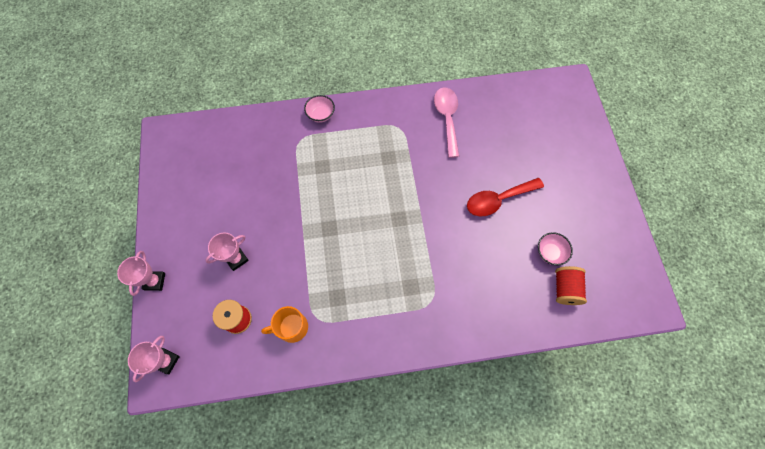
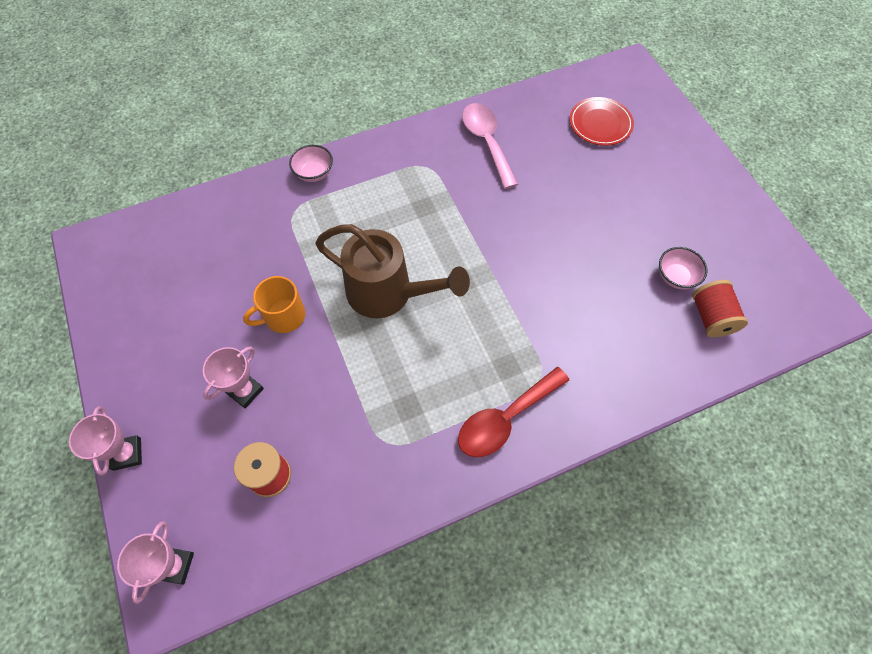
camera: 15 degrees left, 5 degrees down
(291, 327) = (354, 465): orange mug -> orange mug (283, 316)
(346, 215) = (388, 293): none -> brown watering can
(498, 200) = (586, 227): red spoon -> red spoon (505, 419)
(534, 123) = (600, 124): none -> red plate

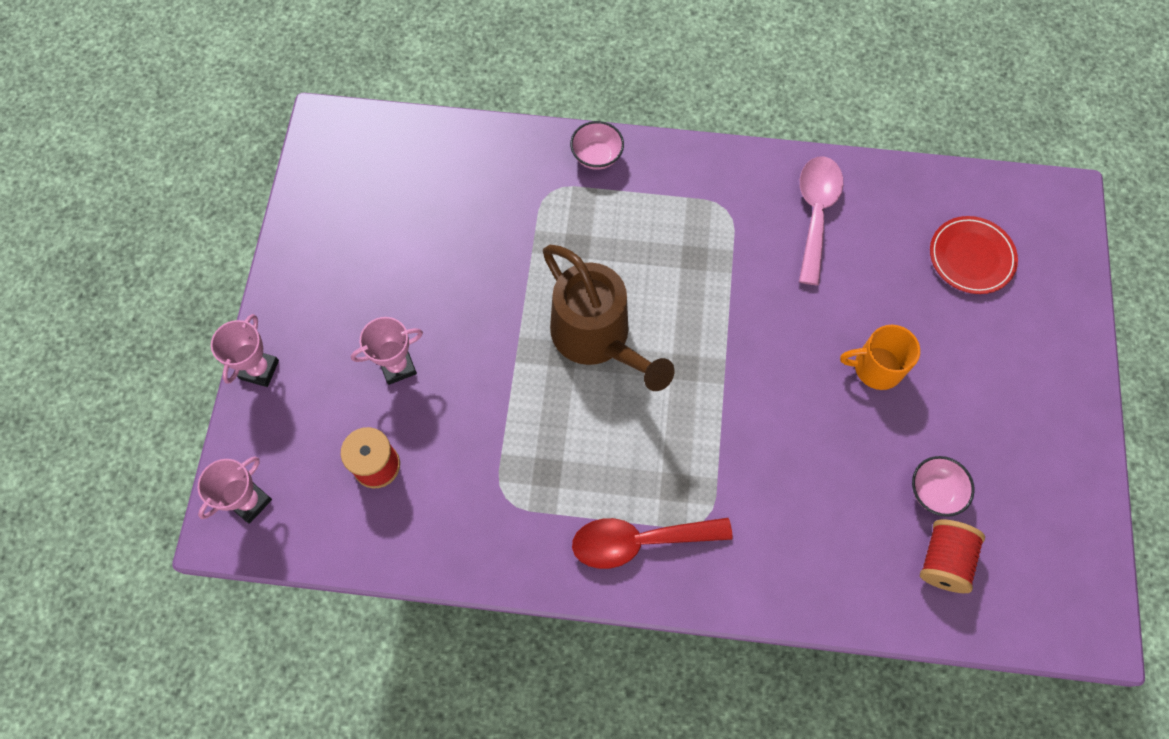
camera: 30 degrees right, 5 degrees up
(283, 316) = (476, 307): orange mug -> orange mug (876, 367)

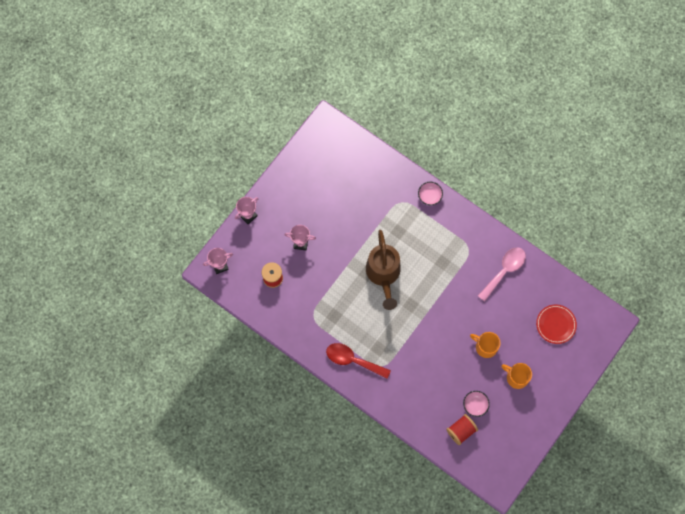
camera: 30 degrees right, 5 degrees up
(972, 392) = (516, 377): none -> orange mug

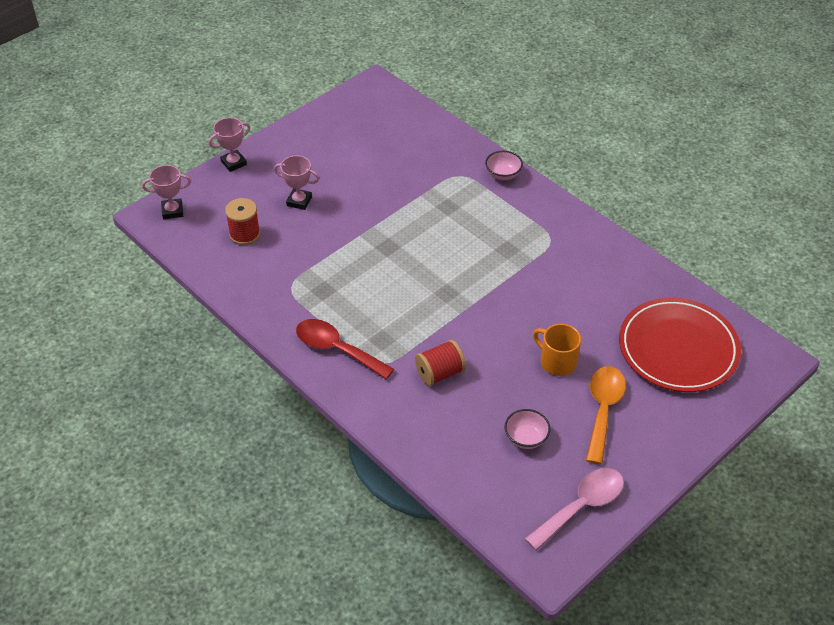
camera: 10 degrees right, 25 degrees down
(383, 275) = (413, 252): brown watering can -> none
(461, 431) = (495, 471): red spool -> red spool (440, 373)
(504, 271) = (602, 271): pink spoon -> pink spoon (581, 506)
(516, 377) = (603, 410): orange mug -> orange spoon
(556, 324) = (678, 349): red plate -> red plate, size x1.80

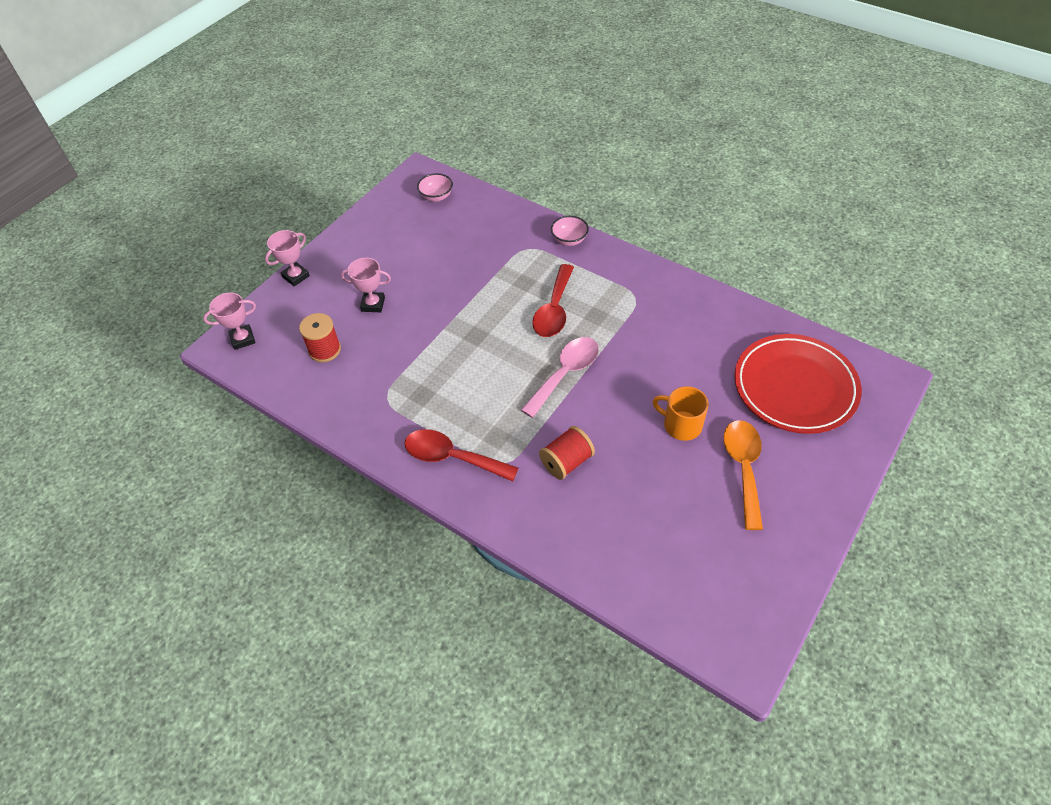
camera: 10 degrees left, 5 degrees up
(468, 237) = (554, 310): none -> red spoon
(526, 438) = (675, 516): pink bowl -> pink bowl (436, 196)
(581, 506) = (756, 582): pink spoon -> pink spoon (565, 374)

